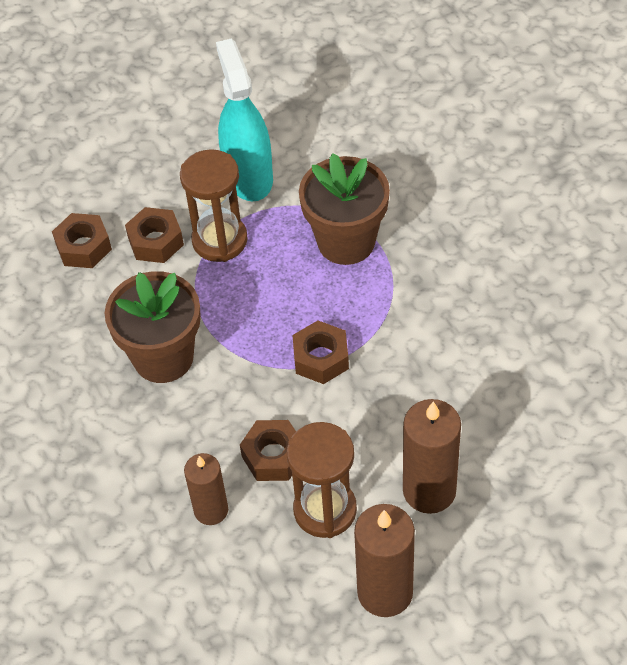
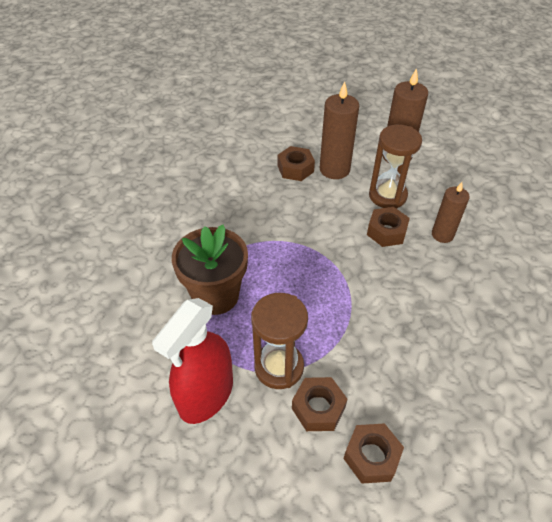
camera: 135 degrees left, 5 degrees down
(163, 357) = (393, 325): brown flower pot -> none
(248, 176) = (206, 395): turquoise spray bottle -> red spray bottle
(321, 358) = (310, 251): brown nut -> brown nut (295, 169)

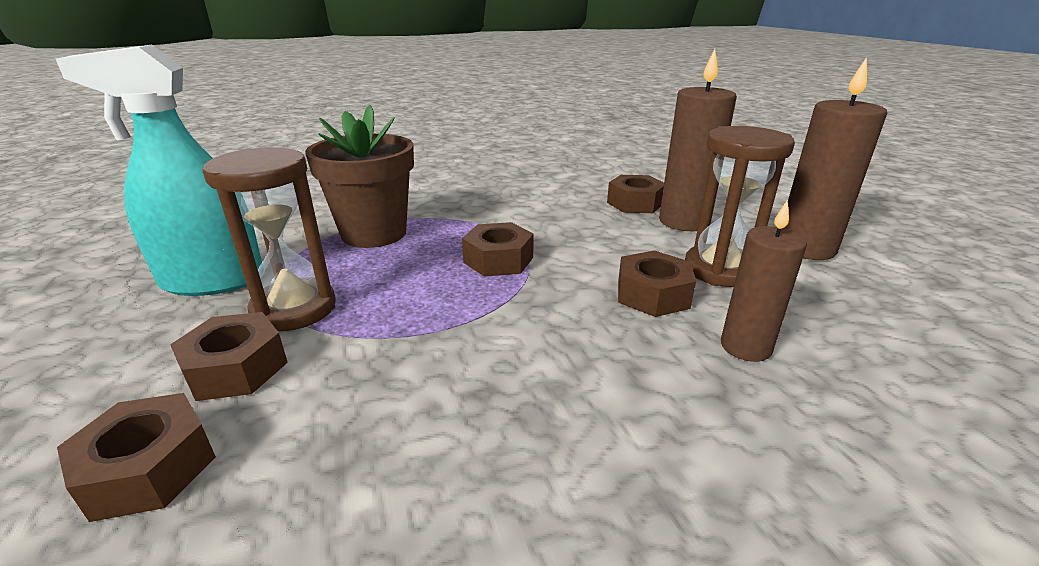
camera: 50 degrees right, 20 degrees down
(206, 395) = (213, 281): red spray bottle -> turquoise spray bottle
(304, 261) = (498, 260): none -> brown nut

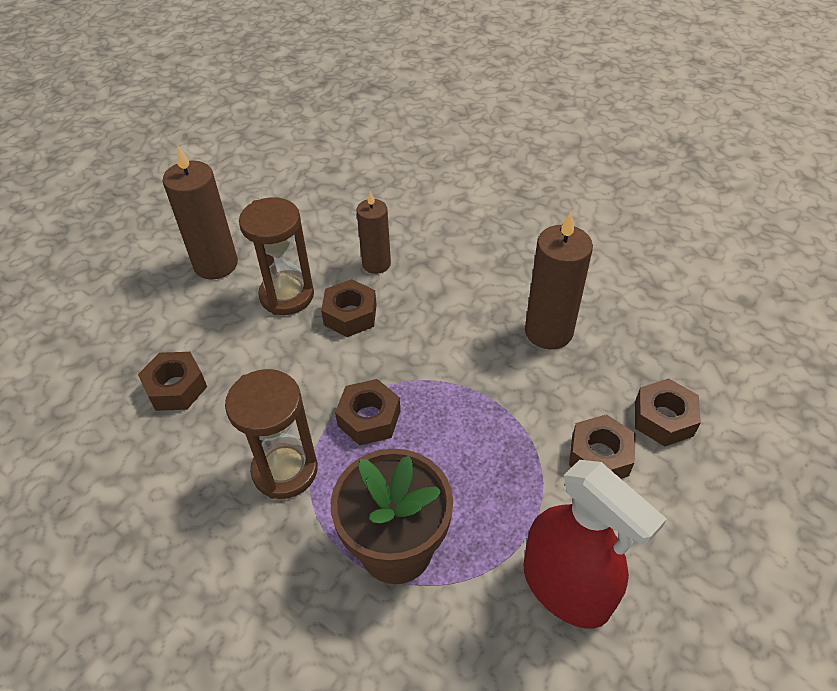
camera: 125 degrees left, 20 degrees up
(213, 281) = (566, 588): turquoise spray bottle -> red spray bottle
(294, 309) = (536, 487): brown hourglass -> brown hourglass (285, 470)
(684, 222) = (204, 339): brown candle -> brown candle (548, 331)

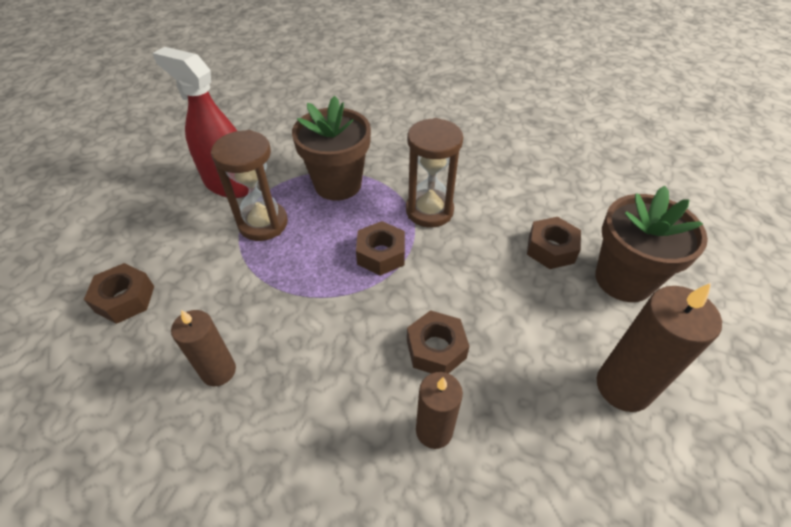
camera: 165 degrees right, 0 degrees up
(132, 342) = (623, 279): none -> brown flower pot
(287, 295) = (515, 360): brown hourglass -> brown hourglass (263, 223)
(548, 331) = (218, 371): brown candle -> brown candle, size x0.65
(599, 456) = (190, 260): brown nut -> none

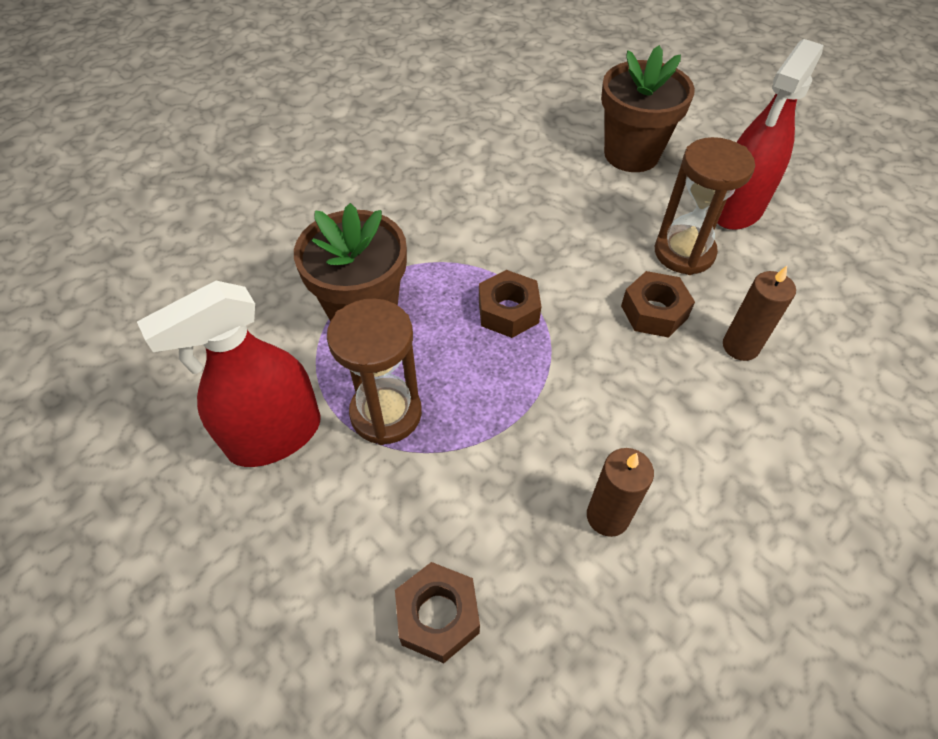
camera: 65 degrees left, 5 degrees up
(429, 211) = (465, 247): brown hourglass -> brown hourglass (684, 253)
(551, 249) = (572, 181): brown nut -> none
(623, 387) = (737, 208): brown candle -> red spray bottle

